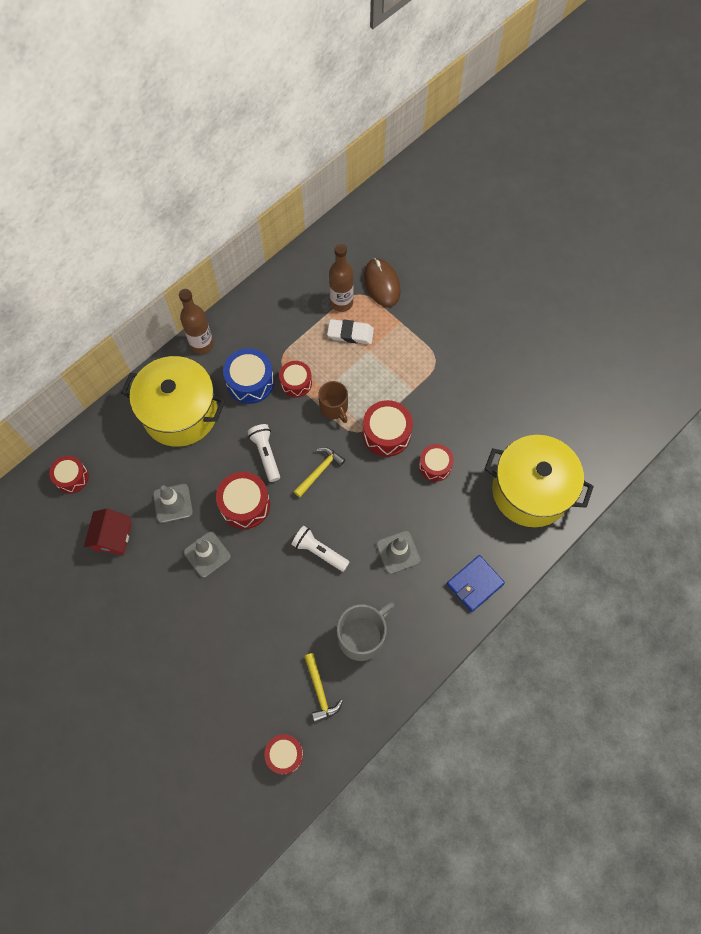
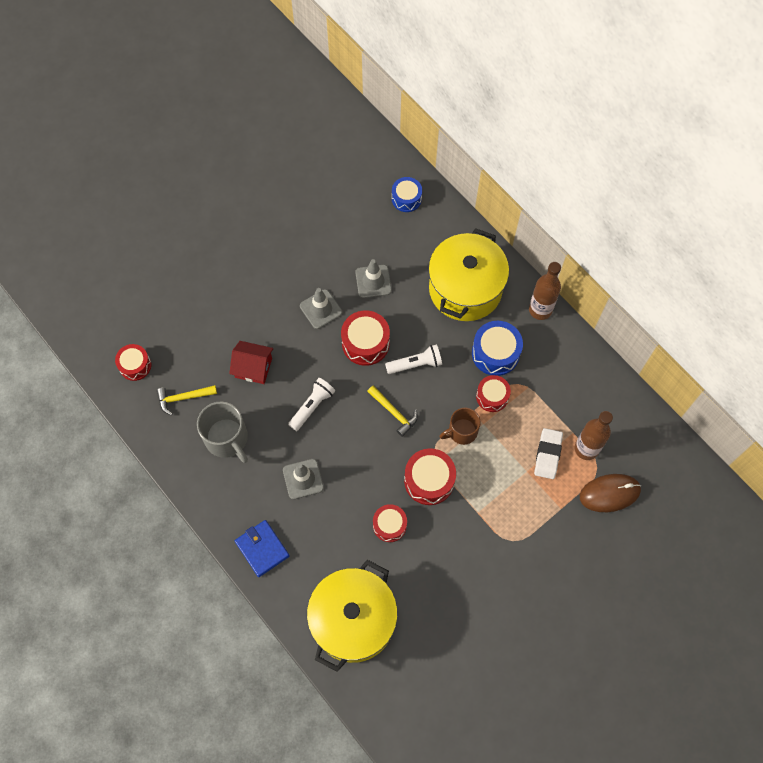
camera: 95 degrees right, 0 degrees up
(72, 477) = (406, 199): red drum -> blue drum
(113, 537) = (346, 232): red house -> red house (253, 367)

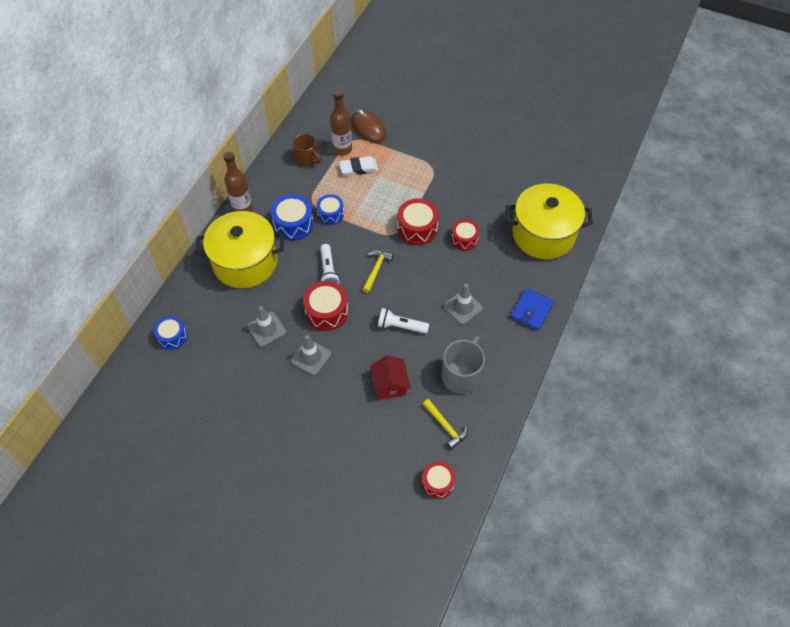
camera: 115 degrees left, 10 degrees down
(415, 364) = (328, 271): white flashlight -> white flashlight turned 150 degrees counterclockwise
(461, 431) = (368, 222): brown mug -> brown mug (307, 159)
(492, 396) = (330, 214): red drum -> blue drum

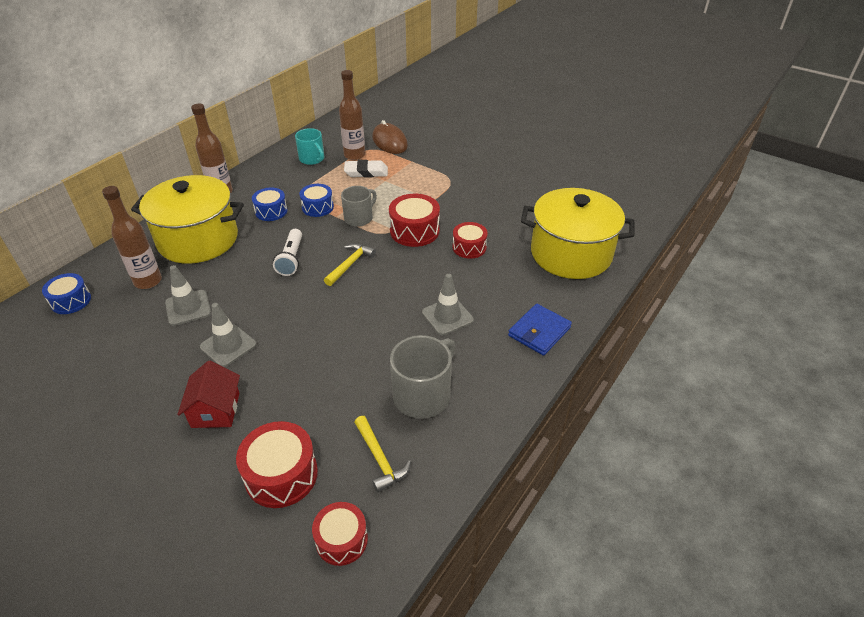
camera: 10 degrees right, 15 degrees down
(224, 309) = (148, 281): none -> brown bottle
(293, 224) = (271, 211): blue drum -> blue drum, size x0.66
(307, 159) = (312, 159): brown mug -> turquoise mug
(326, 312) = (271, 299): red drum -> red drum (281, 475)
(369, 221) = (359, 218): none -> grey mug
(390, 384) = (319, 392): red house -> red house (215, 410)
(401, 326) = (359, 327): white flashlight -> none

